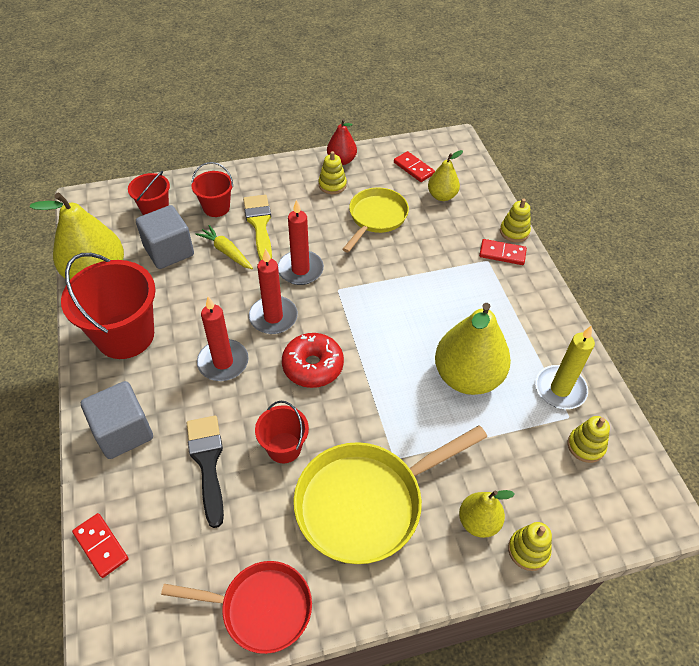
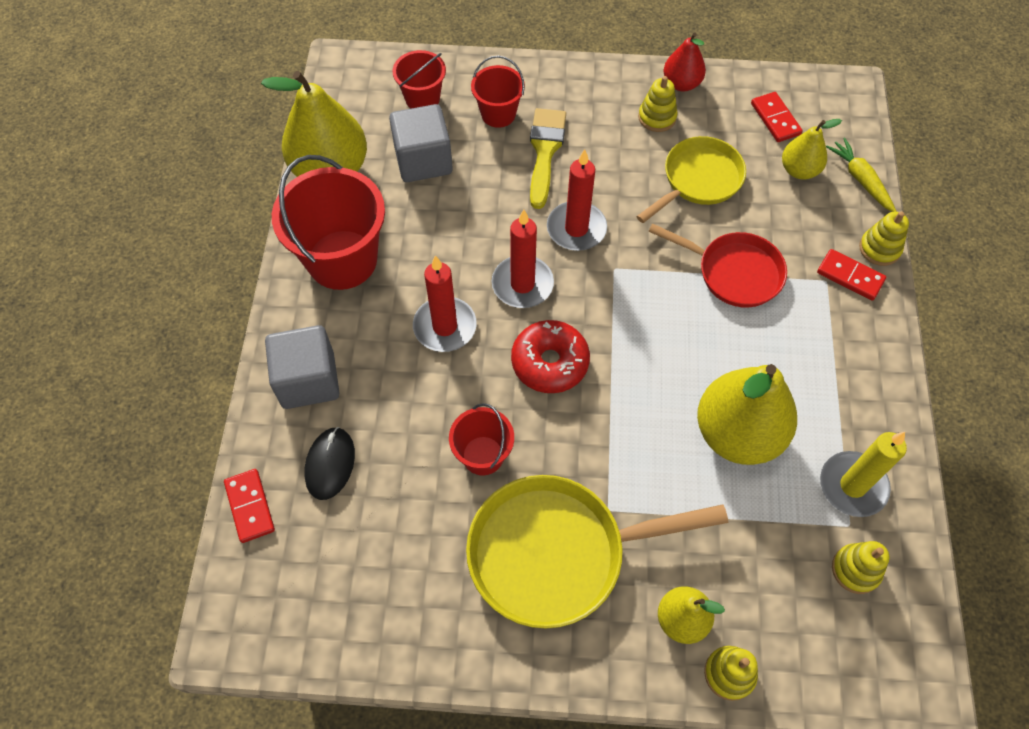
camera: 20 degrees right, 10 degrees up
(161, 491) = (330, 464): none -> black mouse
(207, 462) = (390, 446): black brush -> none
(226, 252) = (492, 179): yellow carrot -> yellow carrot (860, 180)
(261, 608) = (399, 634): red pan -> red pan (734, 272)

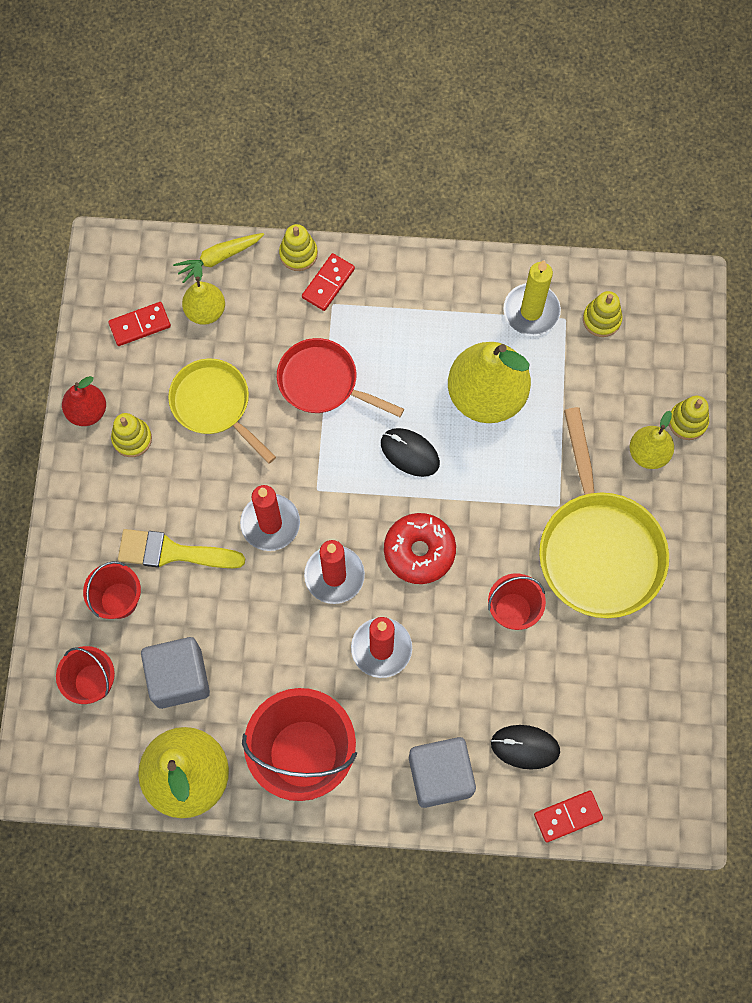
camera: 90 degrees left, 10 degrees up
(661, 354) = (410, 453): none -> black mouse
(734, 272) = (323, 382): red pan -> red pan turned 90 degrees counterclockwise

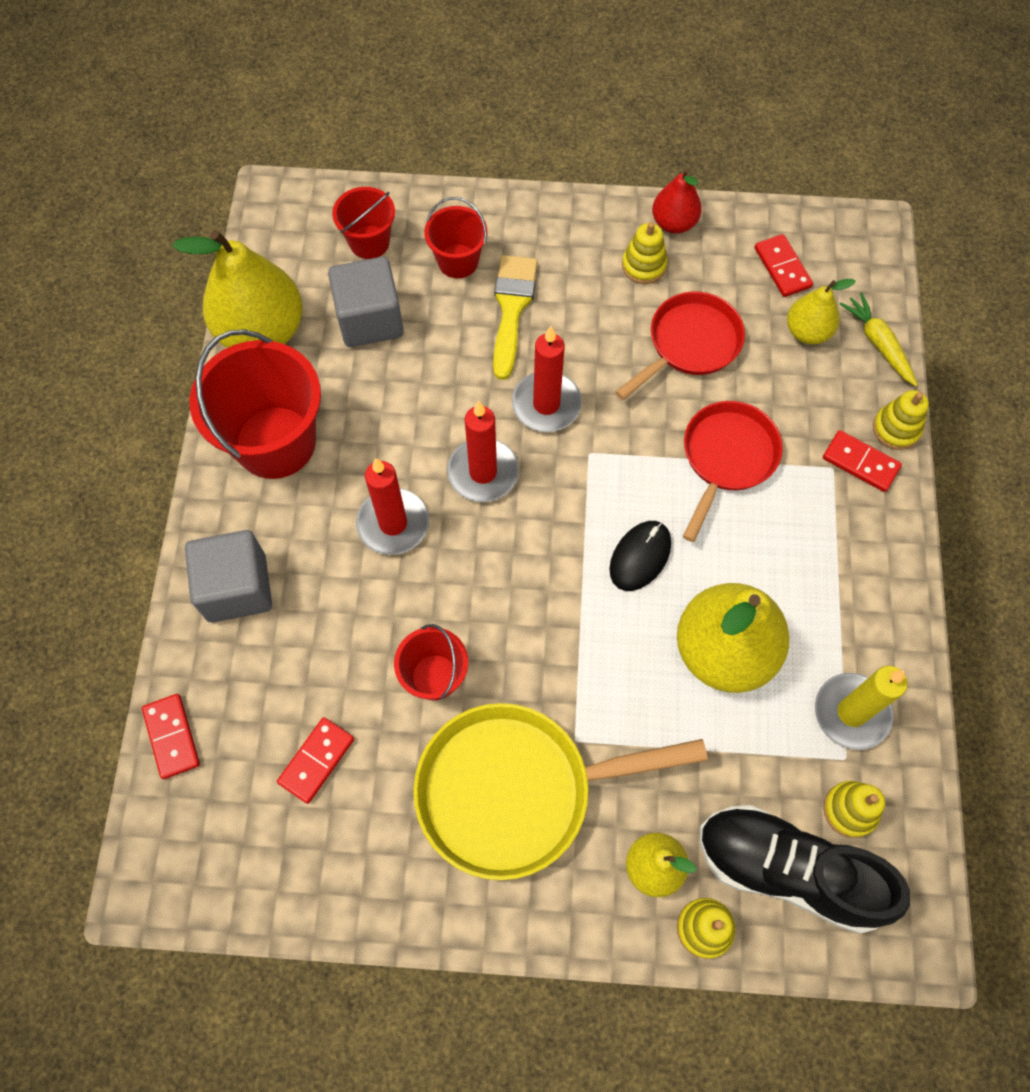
camera: 90 degrees right, 5 degrees down
(214, 405) = (689, 344): yellow pan -> red pan
(419, 551) = (512, 567): red donut -> none
(525, 747) = (262, 687): black mouse -> none
(582, 699) = (316, 760): none -> red domino
(645, 364) = (788, 870): none -> black shoe

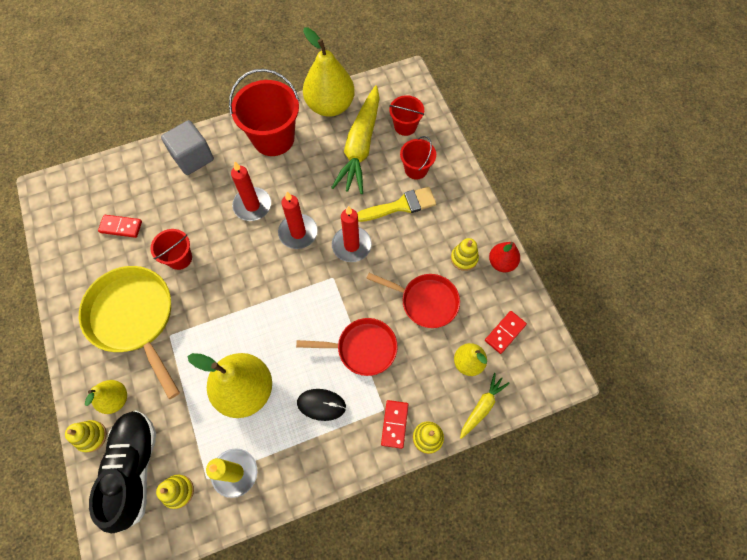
camera: 65 degrees right, 0 degrees up
(171, 737) = (113, 166): red domino -> none
(370, 319) = (360, 146): grey cube -> yellow carrot
(640, 556) = (283, 326): black mouse -> black mouse (321, 404)

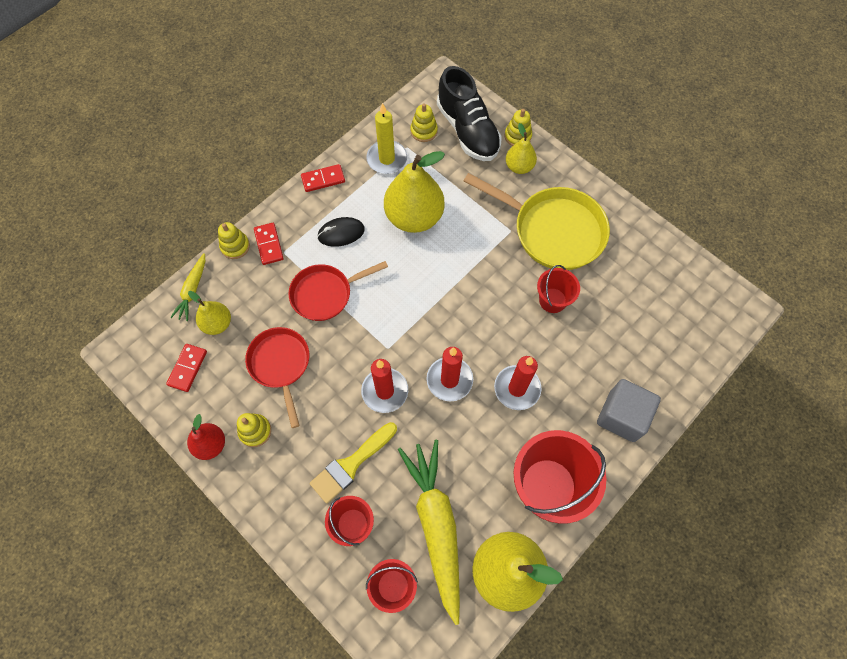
camera: 155 degrees right, 0 degrees up
(121, 227) = (634, 305): red domino -> red domino (323, 179)
(425, 301) = (280, 365): red pan -> red pan turned 75 degrees clockwise

